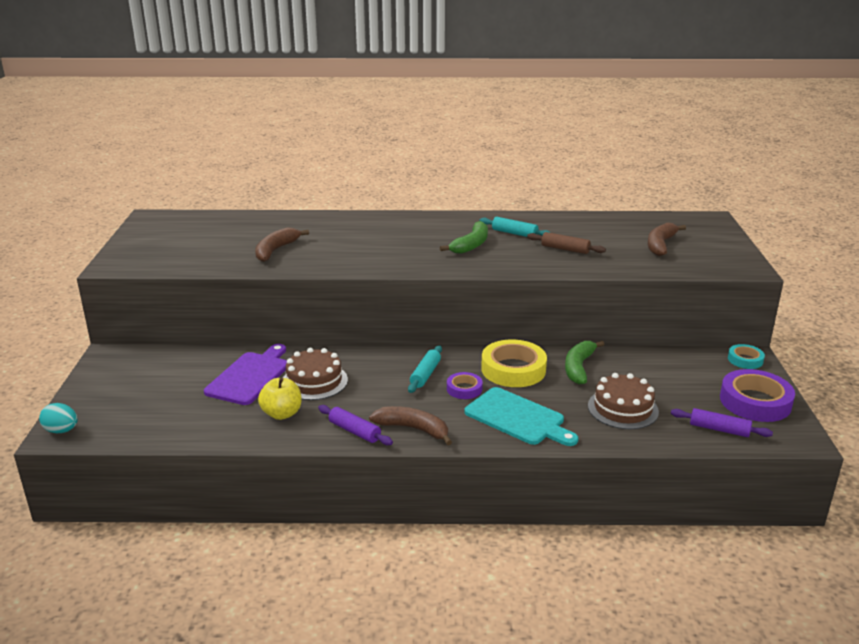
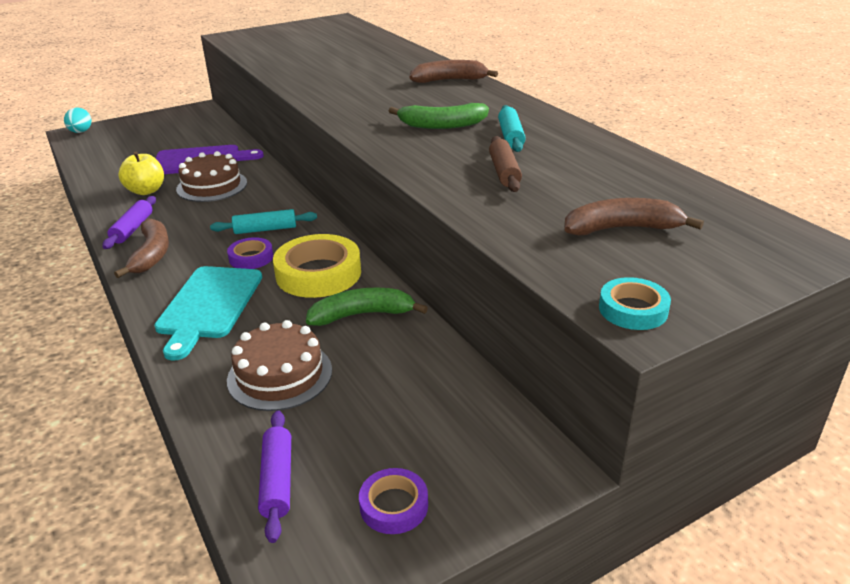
camera: 60 degrees right, 5 degrees up
(276, 250) = (320, 65): brown banana -> brown banana (449, 80)
(745, 360) = (532, 464): turquoise tape -> turquoise tape (633, 309)
(755, 402) = (394, 505): purple tape -> purple tape, size x0.53

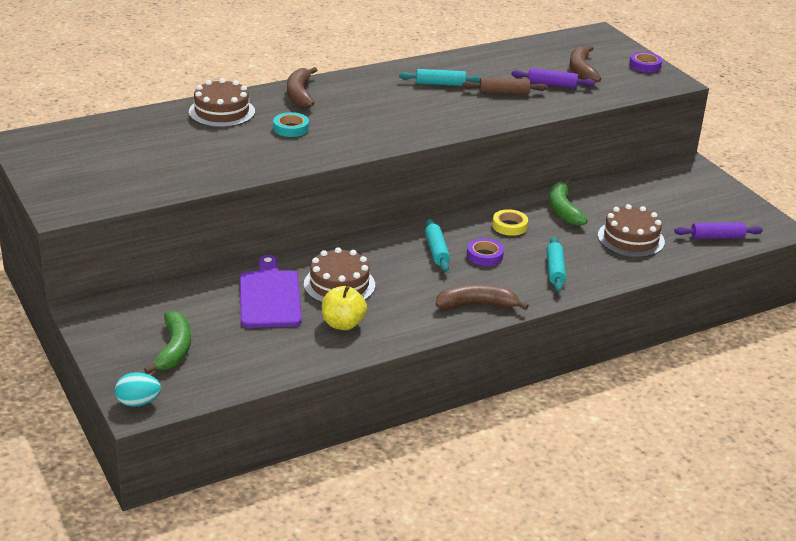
camera: 90 degrees left, 0 degrees up
(133, 229) = (427, 321): purple rolling pin -> purple rolling pin (552, 84)
(209, 305) = (555, 270): turquoise cutting board -> turquoise rolling pin
(318, 273) = (509, 226): yellow tape -> yellow tape, size x0.53
(394, 505) = (724, 205): purple tape -> purple tape (645, 65)
(400, 59) = (222, 111): none -> brown cake
(442, 125) = (413, 105): green banana -> green banana (174, 349)
(633, 309) = (662, 81): turquoise tape -> turquoise tape (291, 128)

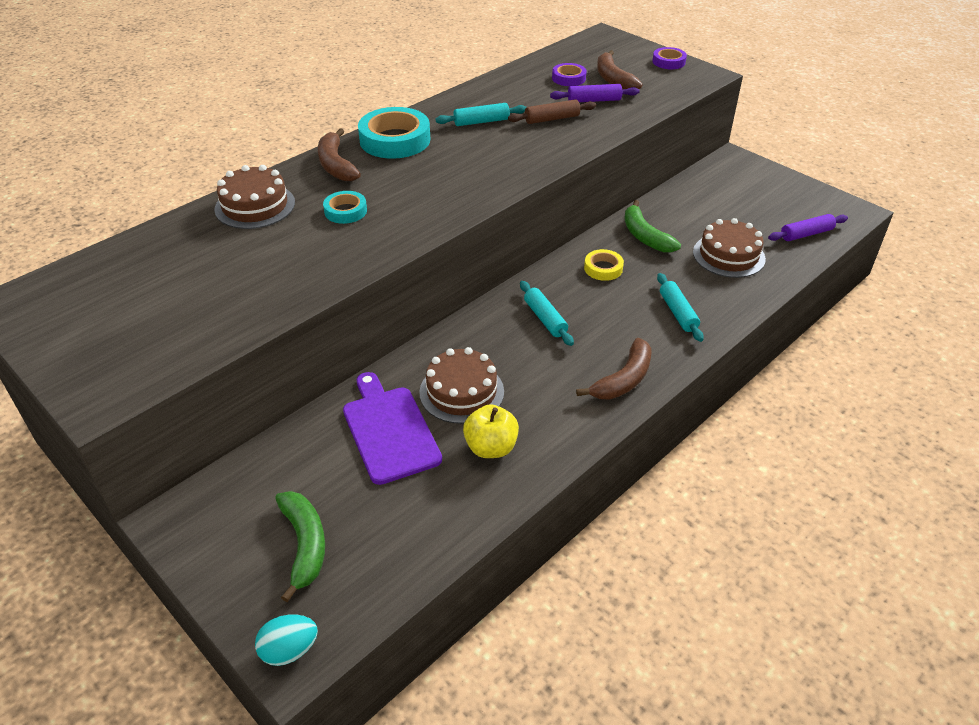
camera: 15 degrees left, 10 degrees up
(358, 85) = (395, 140): none -> turquoise tape
(477, 304) = (623, 379): brown banana -> brown banana turned 150 degrees clockwise
(484, 255) = (597, 312): purple tape -> purple tape (568, 78)

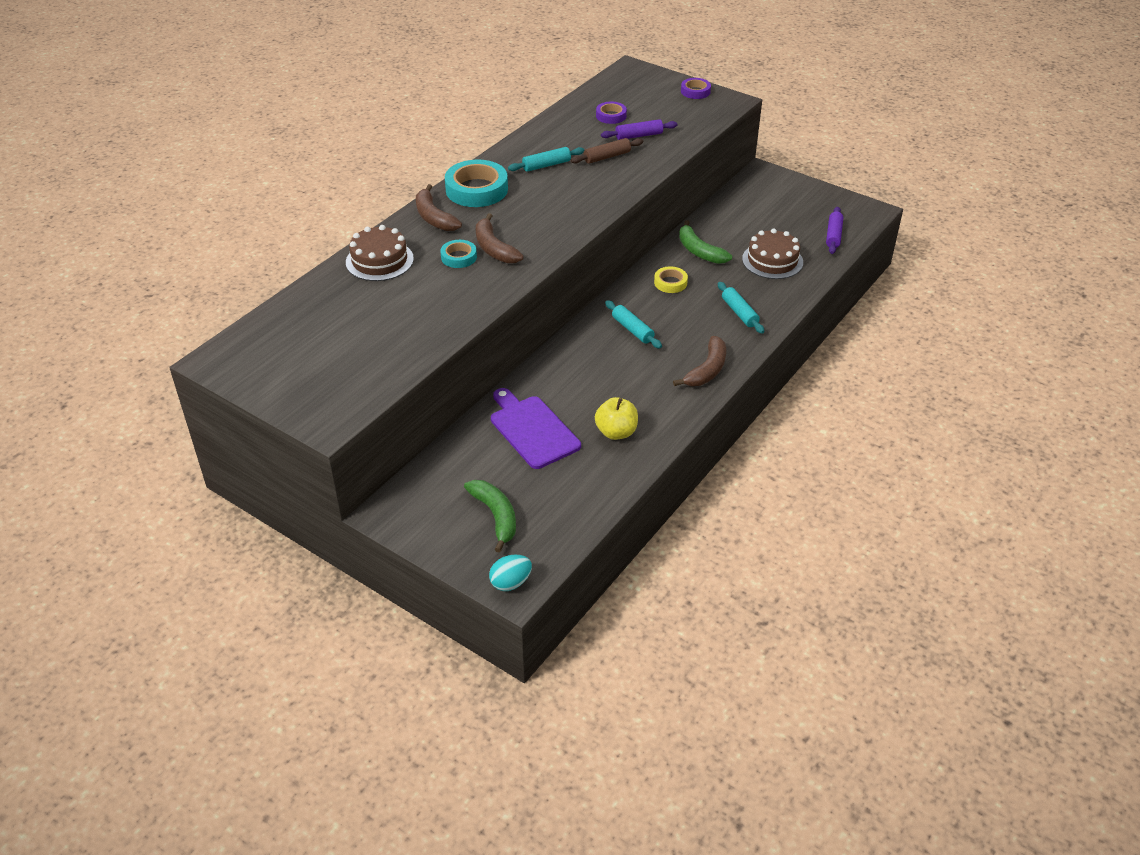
camera: 10 degrees left, 0 degrees up
(461, 392) = (581, 394): brown cake -> none
(613, 79) = (650, 113): brown banana -> brown banana (494, 248)
(806, 234) = (833, 235): purple rolling pin -> purple rolling pin turned 45 degrees counterclockwise

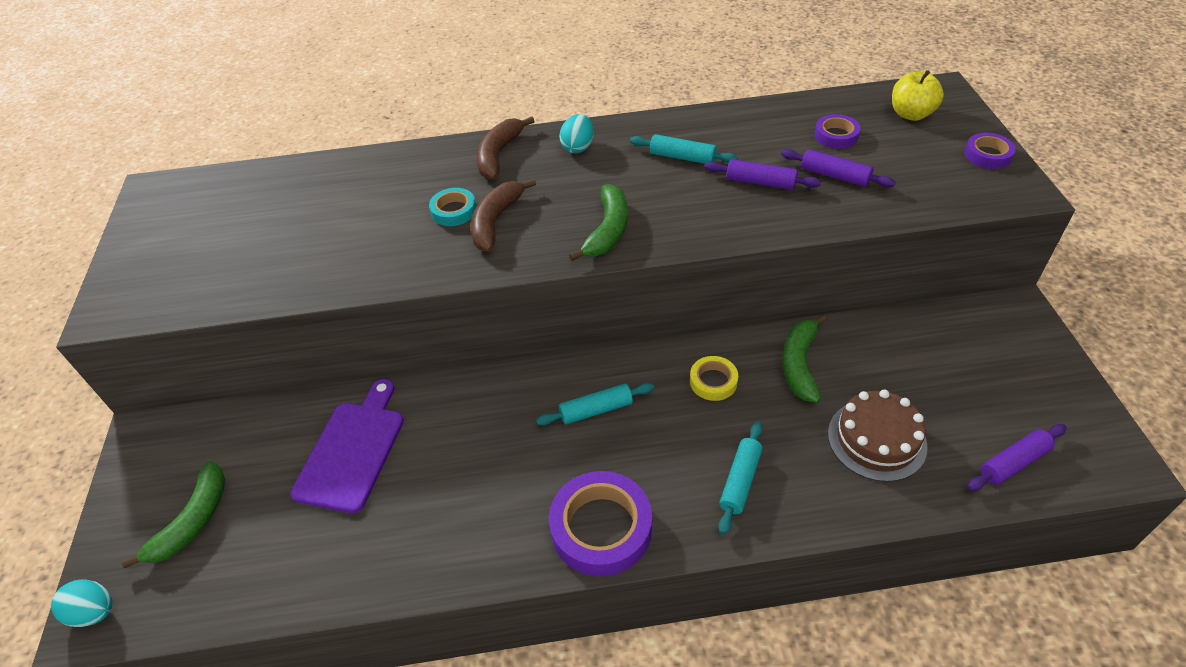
camera: 50 degrees right, 5 degrees up
(379, 260) = (392, 172): brown cake -> none
(476, 189) = (578, 147): turquoise tape -> turquoise egg
(564, 219) = (607, 230): none -> green banana
(607, 157) = (760, 182): brown rolling pin -> purple rolling pin
(616, 432) = (410, 524): yellow apple -> yellow apple (911, 114)
(632, 330) = (596, 410): turquoise rolling pin -> turquoise rolling pin turned 60 degrees clockwise
(707, 370) = (601, 528): brown banana -> purple tape

